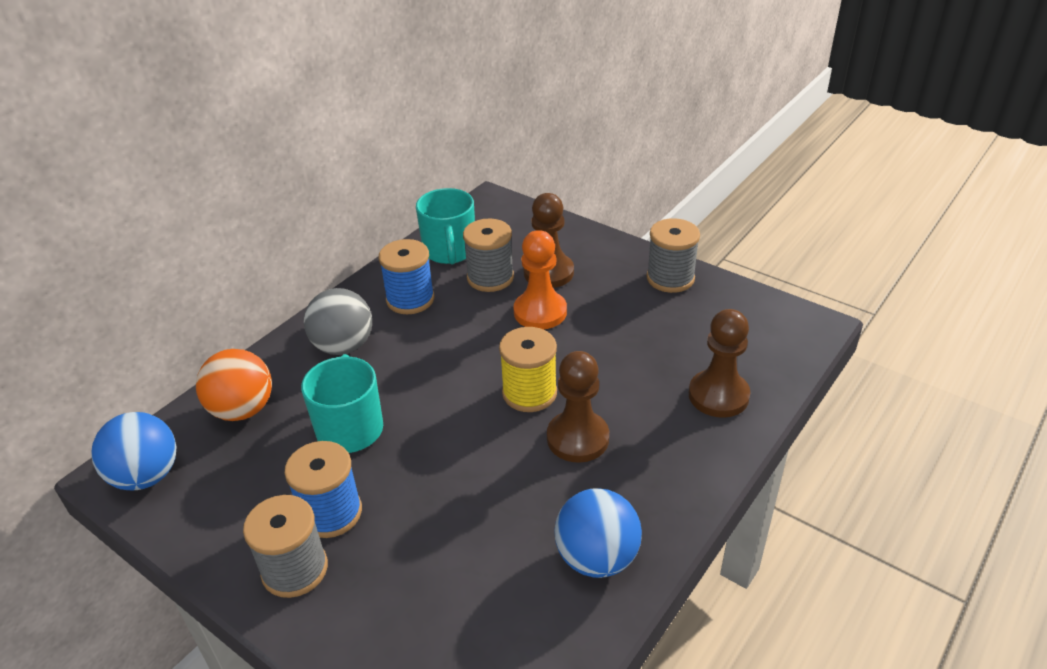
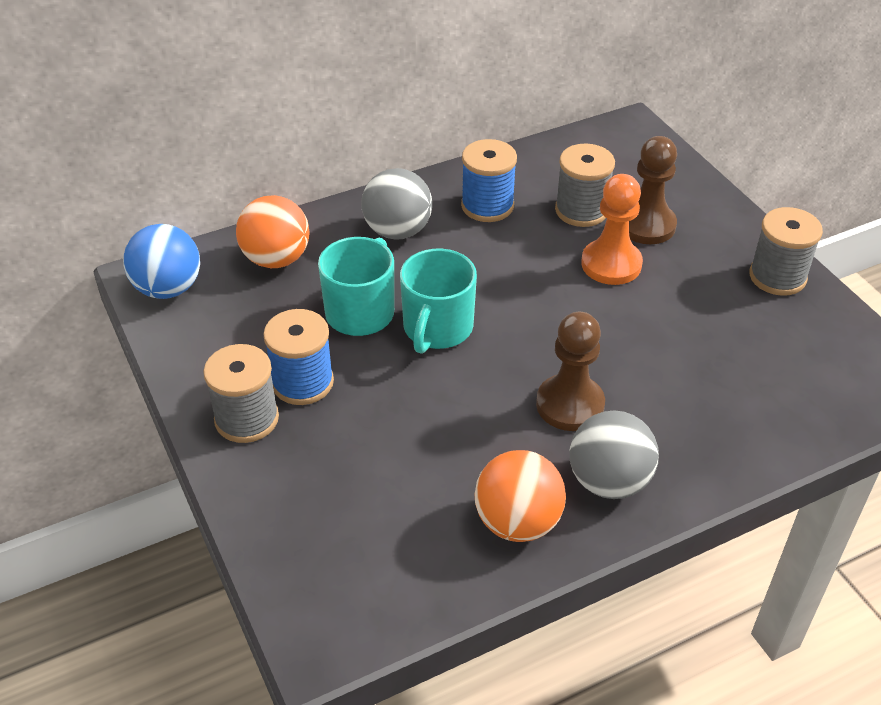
camera: 25 degrees right, 5 degrees up
(450, 251) = (556, 168): turquoise mug -> turquoise mug (437, 329)
(529, 393) = (549, 342): yellow spool -> none
(596, 558) = (517, 522): blue ball -> orange ball
(648, 490) = (609, 481): none -> grey ball
(718, 395) = (746, 419): brown pawn -> none

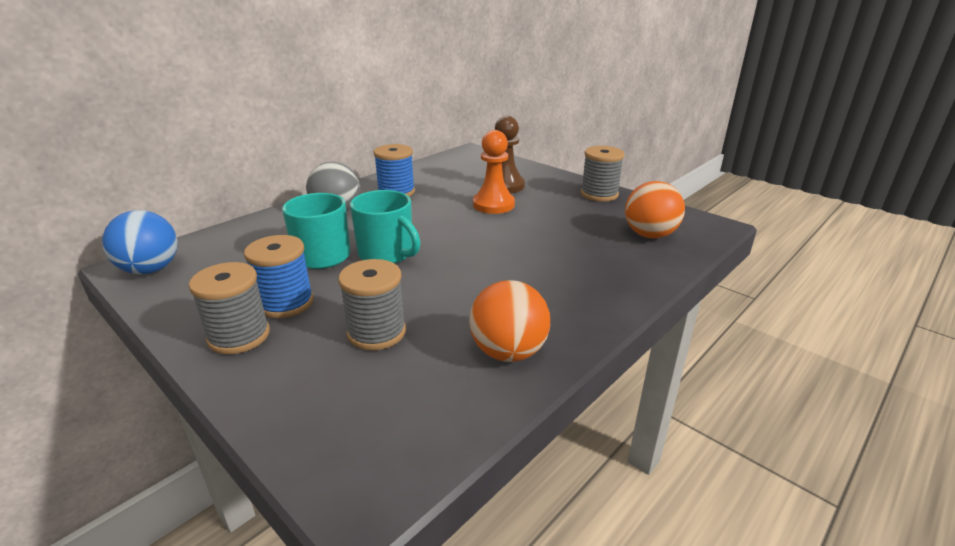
camera: 20 degrees left, 15 degrees down
(276, 259) = (245, 239): orange ball -> orange ball (649, 235)
(437, 329) = (387, 254): turquoise mug -> turquoise mug turned 45 degrees counterclockwise
(570, 405) = (507, 275): brown pawn -> none
(581, 210) = (460, 185): grey spool -> grey spool (376, 332)
(609, 481) = (563, 311): grey ball -> none

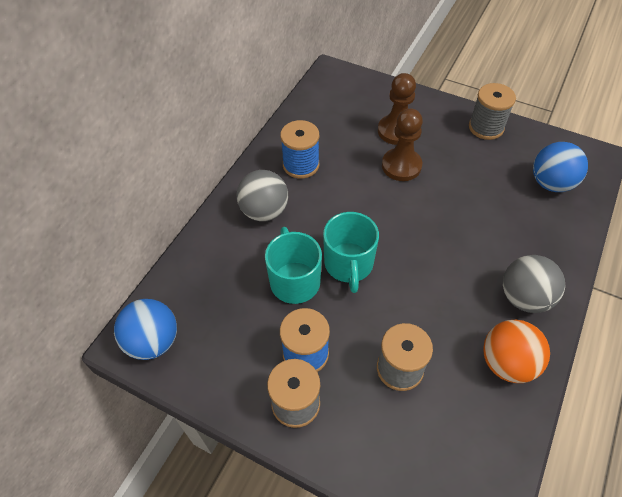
camera: 15 degrees left, 25 degrees up
(387, 254) = (349, 264): turquoise mug -> turquoise mug turned 60 degrees clockwise
(493, 205) = (401, 166): orange pawn -> brown pawn
(565, 306) = (524, 297): none -> grey ball
(649, 235) = (551, 183): orange ball -> blue ball

